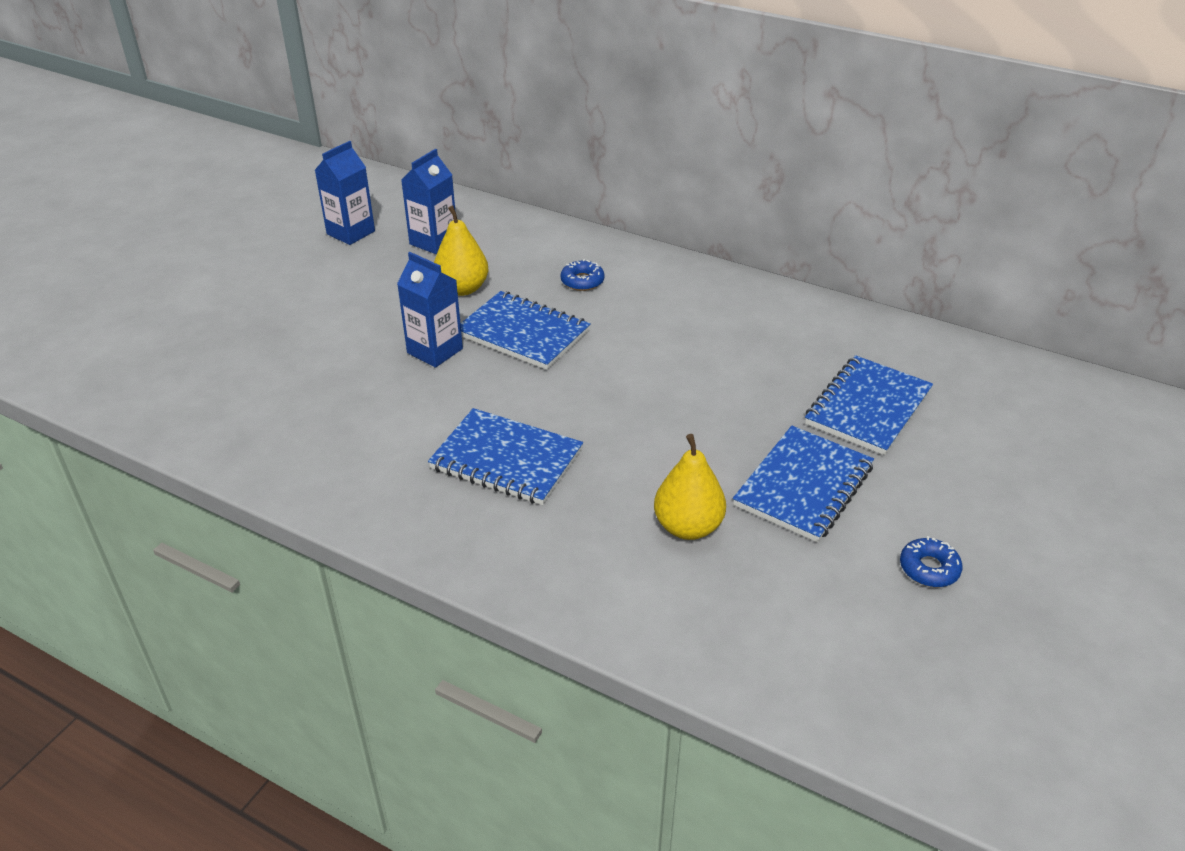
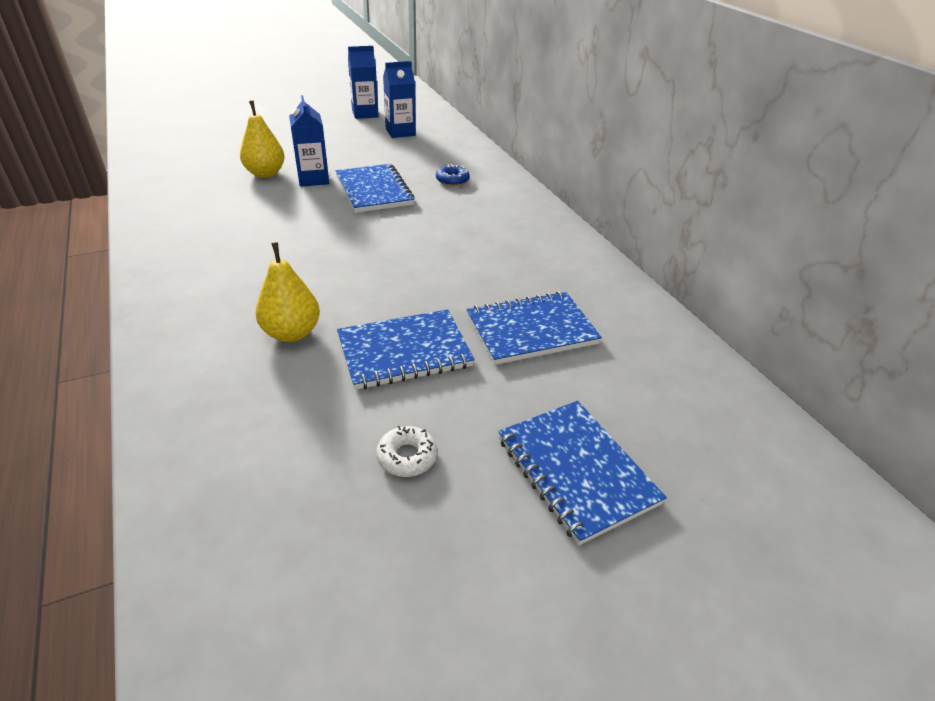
camera: 35 degrees right, 0 degrees up
(462, 289) = (378, 158): yellow pear -> yellow pear (265, 173)
(506, 460) = (257, 245): blue notebook -> blue notebook (576, 471)
(929, 568) = (407, 457): blue donut -> white donut

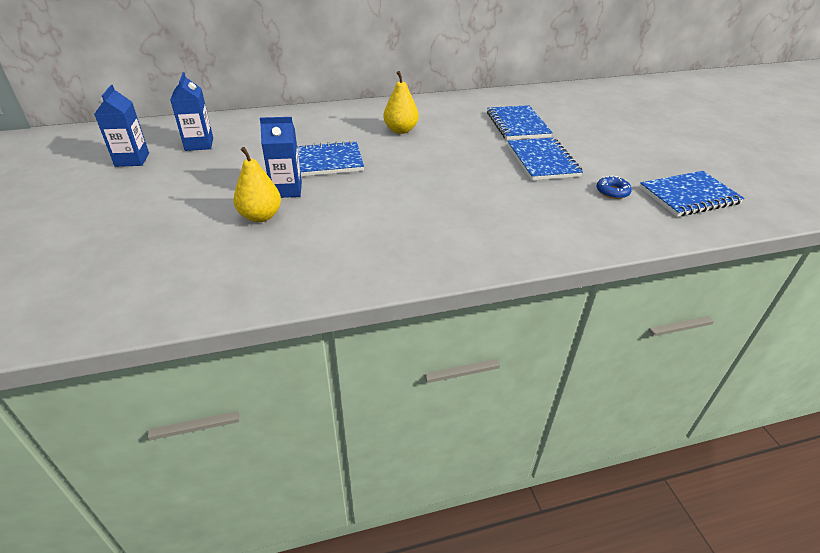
camera: 80 degrees left, 0 degrees up
(292, 333) = (528, 198): yellow pear -> yellow pear (400, 130)
(407, 457) = (625, 165): white donut -> none
(452, 180) = (317, 129): blue donut -> blue donut (612, 192)
(576, 471) = (619, 128): blue notebook -> blue notebook (689, 196)

